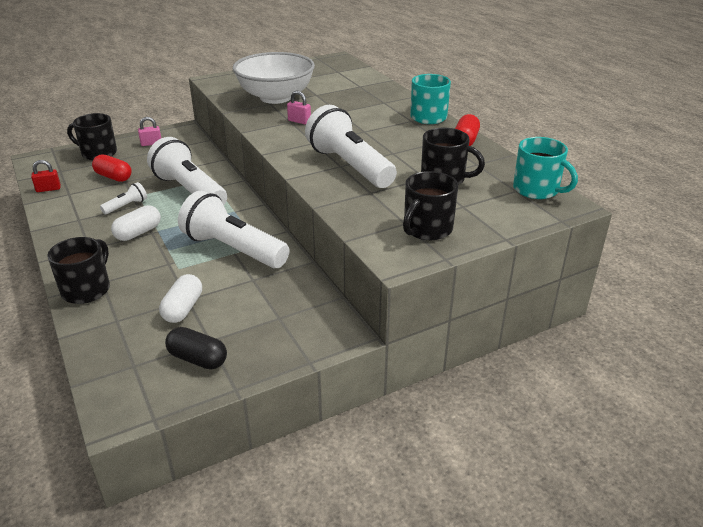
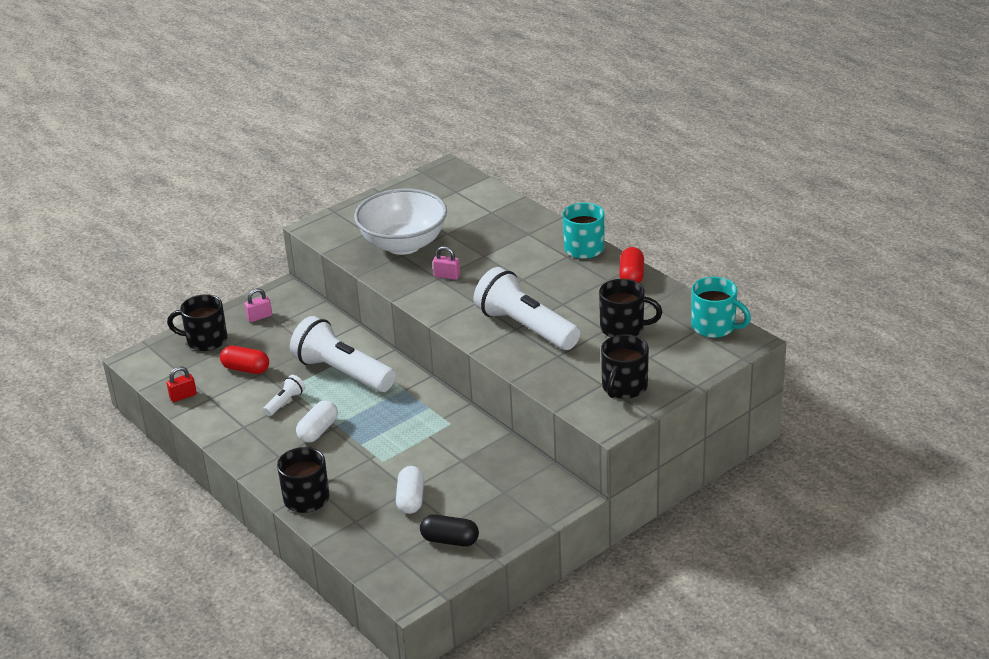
camera: 10 degrees left, 0 degrees up
(233, 249) = (426, 432): white flashlight -> none

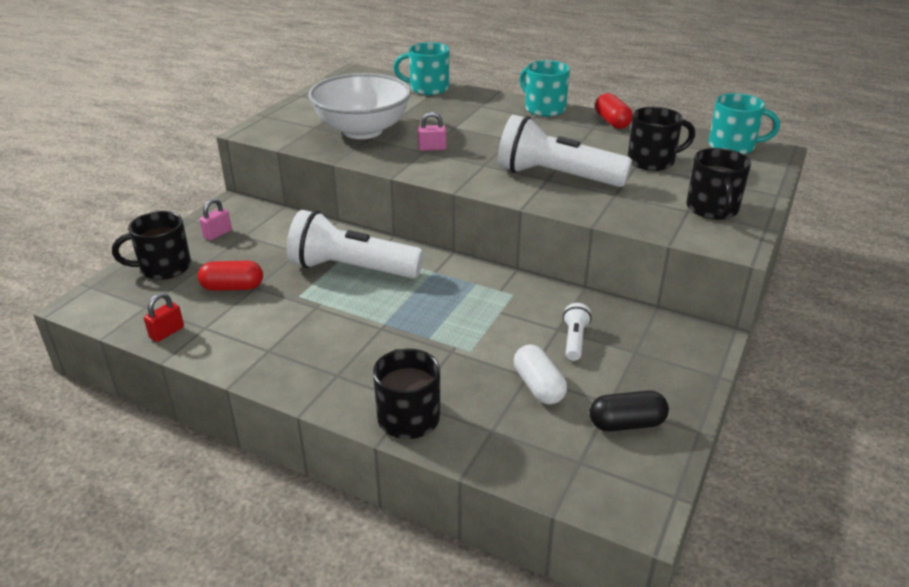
camera: 25 degrees left, 0 degrees up
(285, 402) = (304, 313): white flashlight -> white flashlight (574, 340)
(318, 431) = (366, 335): white capsule -> none
(497, 202) = (428, 88): none -> turquoise mug

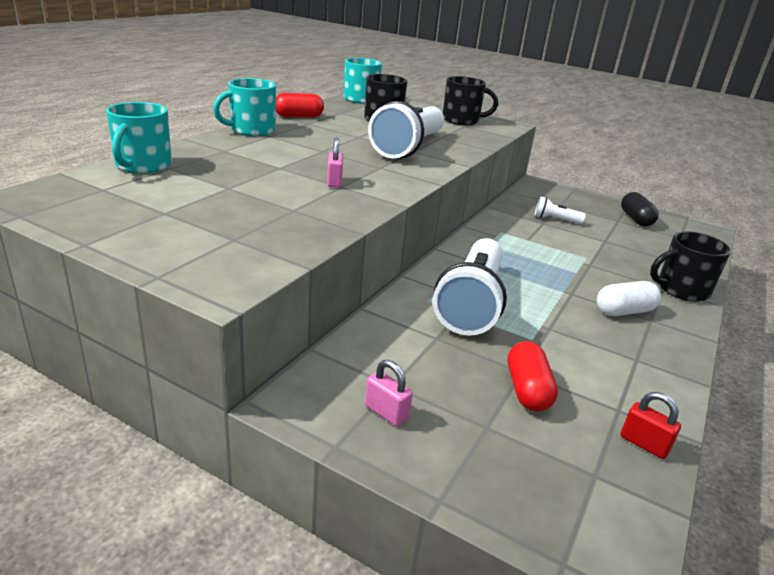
camera: 90 degrees left, 5 degrees down
(164, 268) = (489, 466): black mug -> none
(362, 130) = (265, 211): white bowl -> none
(538, 386) = (615, 239): white capsule -> white capsule (624, 311)

